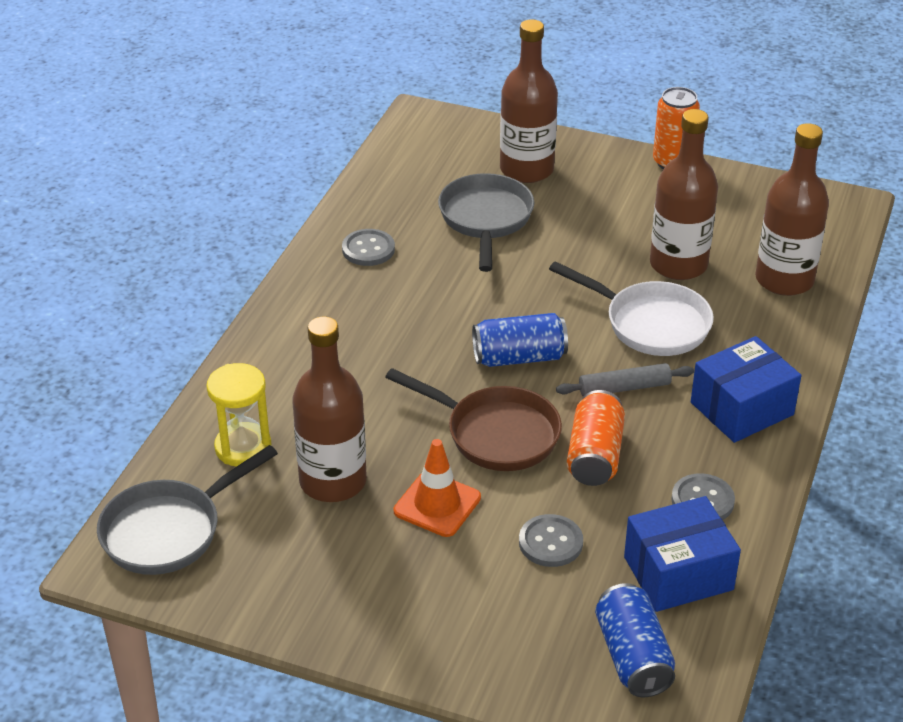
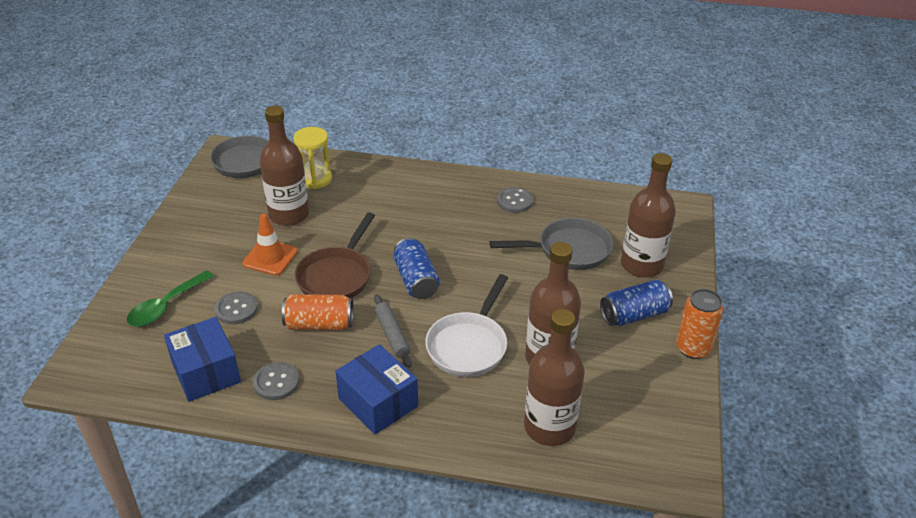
camera: 80 degrees right, 0 degrees up
(530, 626) = (166, 306): none -> green spoon
(632, 656) = (135, 353): blue can -> blue can (634, 315)

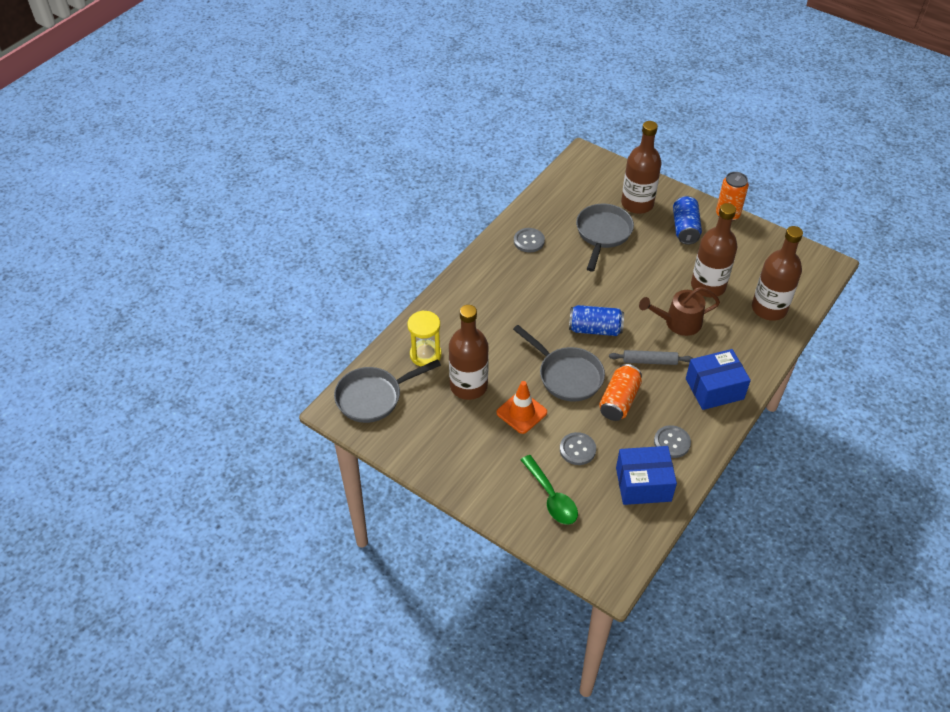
camera: 65 degrees left, 10 degrees up
(336, 276) = (567, 375): brown pan -> grey pan
(469, 345) = (678, 322): white pan -> brown watering can

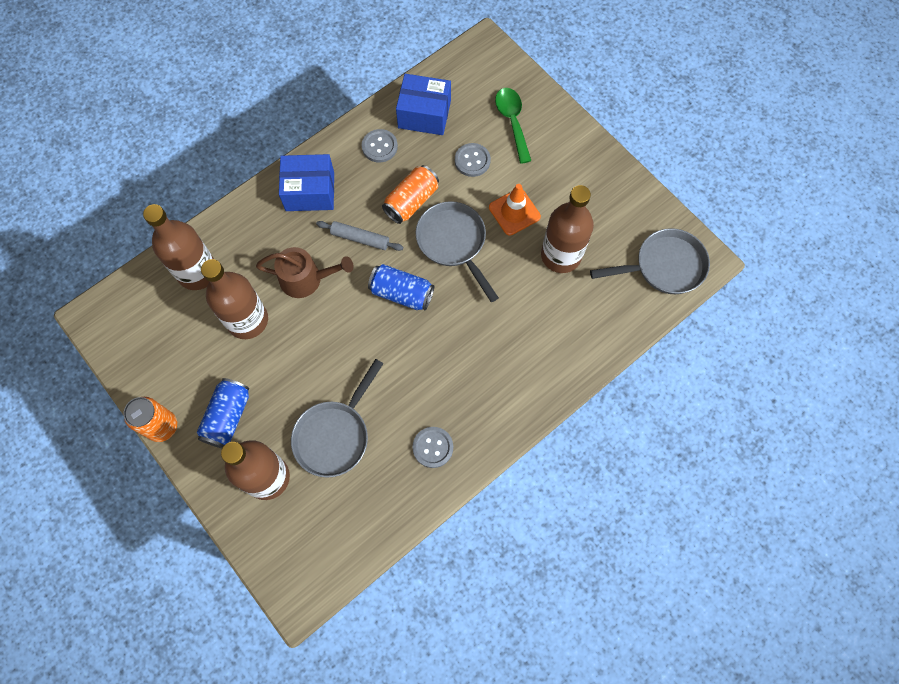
camera: 165 degrees left, 20 degrees up
(425, 355) = (599, 306): yellow hourglass -> none

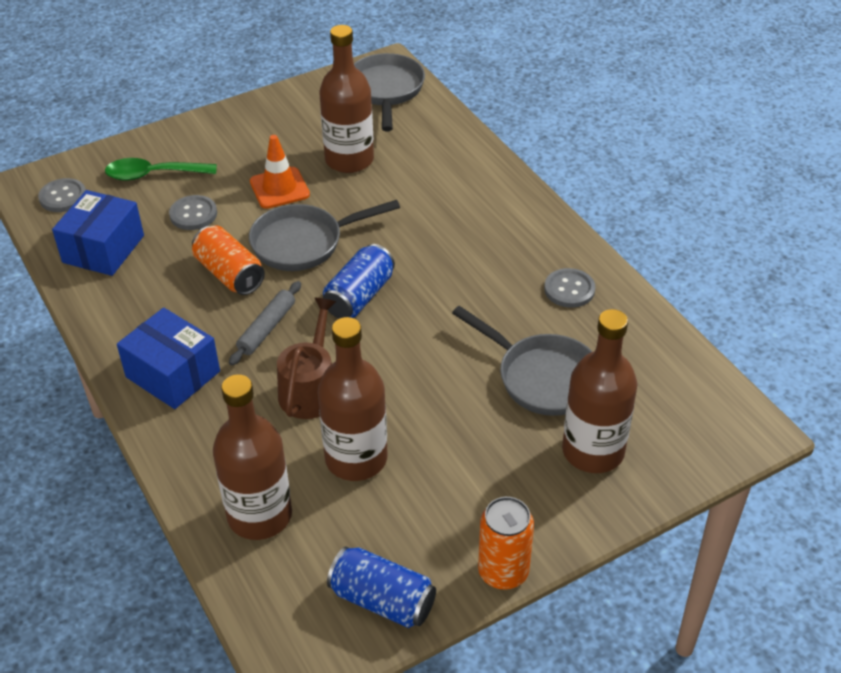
camera: 80 degrees left, 25 degrees down
(228, 417) = (500, 490): blue can -> blue can (382, 600)
(310, 191) = (173, 374): blue box -> blue box turned 60 degrees counterclockwise
(379, 146) = (133, 296): grey button -> grey button (63, 197)

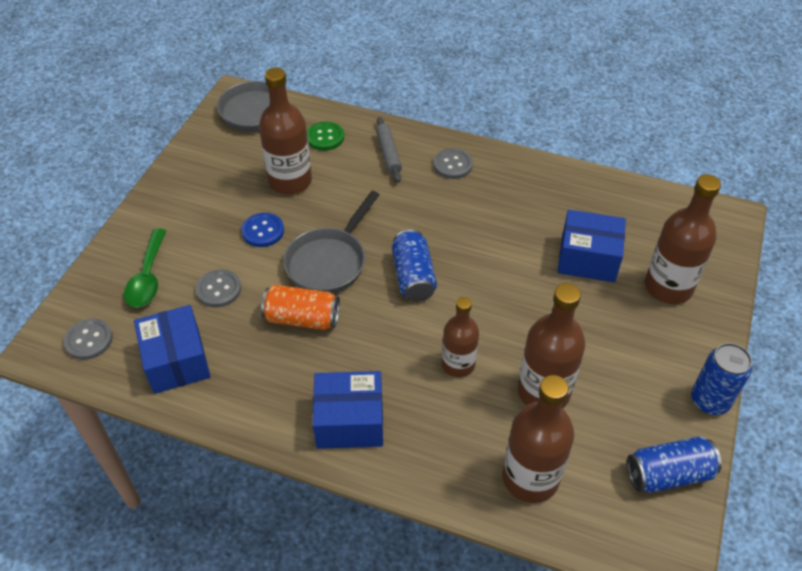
camera: 40 degrees left, 5 degrees up
(154, 174) = (148, 277): green spoon -> green spoon turned 45 degrees counterclockwise
(266, 328) = (377, 341): grey rolling pin -> grey rolling pin (388, 154)
(279, 188) = (263, 231): orange traffic cone -> blue button
(310, 389) = (458, 364): brown watering can -> brown bottle
(423, 139) = (325, 137): none -> green button
(503, 572) = (709, 401): orange can -> blue can
(542, 377) = (588, 258): grey pan -> blue box
(569, 289) = (537, 190): grey button -> grey button (453, 165)

